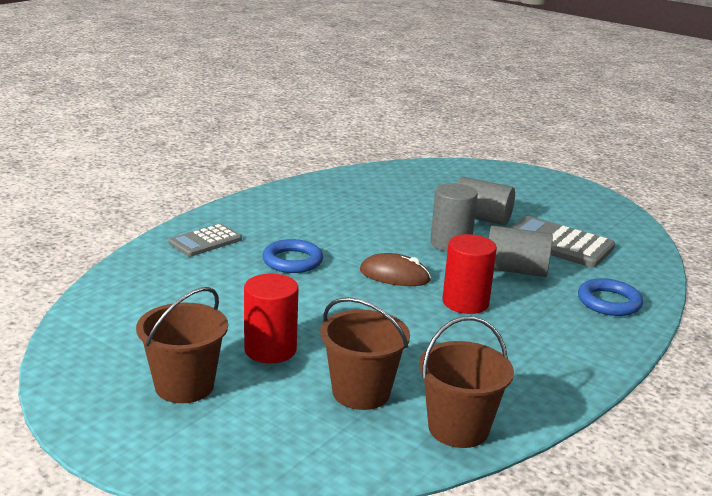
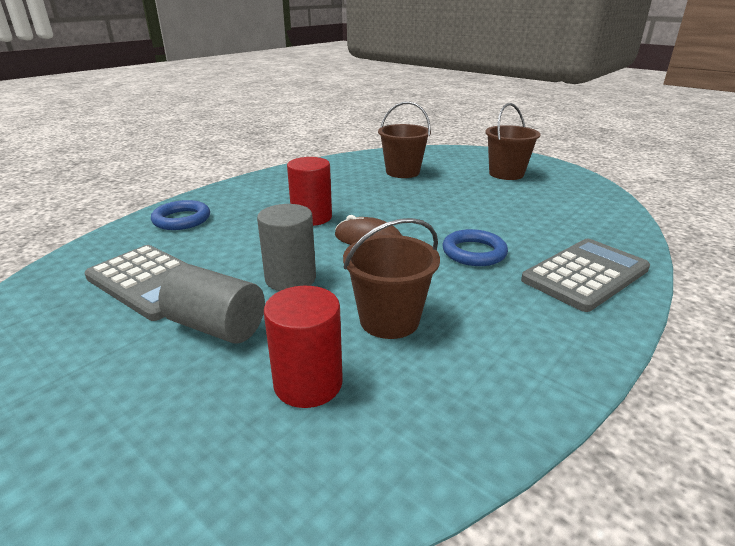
camera: 175 degrees left, 5 degrees up
(205, 241) = (585, 275): grey calculator -> grey calculator, size x1.59
(270, 349) = (464, 189): red cylinder -> red cylinder (308, 383)
(458, 428) = (351, 161): brown bucket -> brown bucket (389, 320)
(515, 270) = (240, 247): grey cylinder -> none

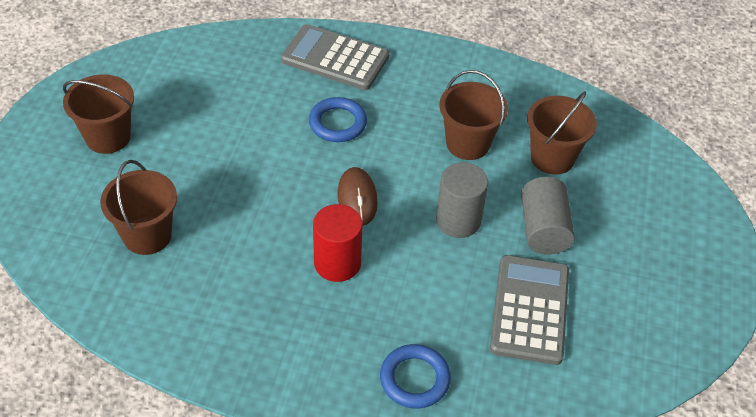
camera: 120 degrees left, 20 degrees up
(308, 383) = (552, 158): red cylinder -> brown bucket

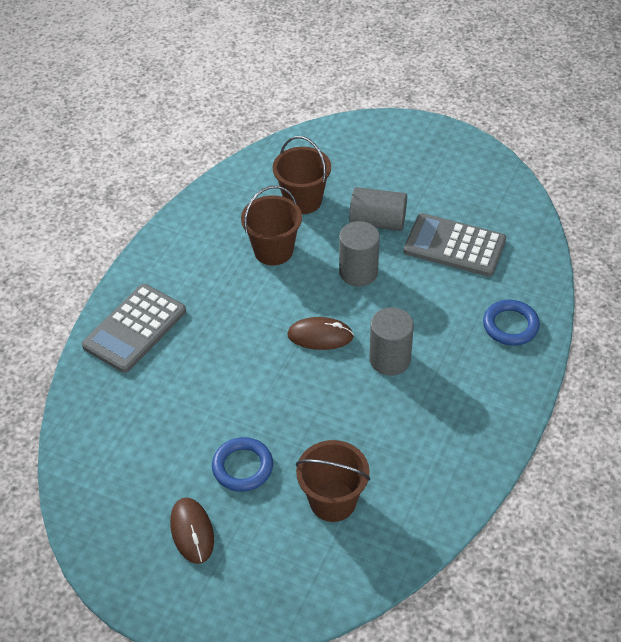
camera: 75 degrees left, 0 degrees up
(108, 137) = (192, 531): brown bucket -> brown mouse
(337, 123) = (224, 338): blue ring -> blue ring (242, 467)
(337, 263) = (390, 359): red cylinder -> grey cylinder

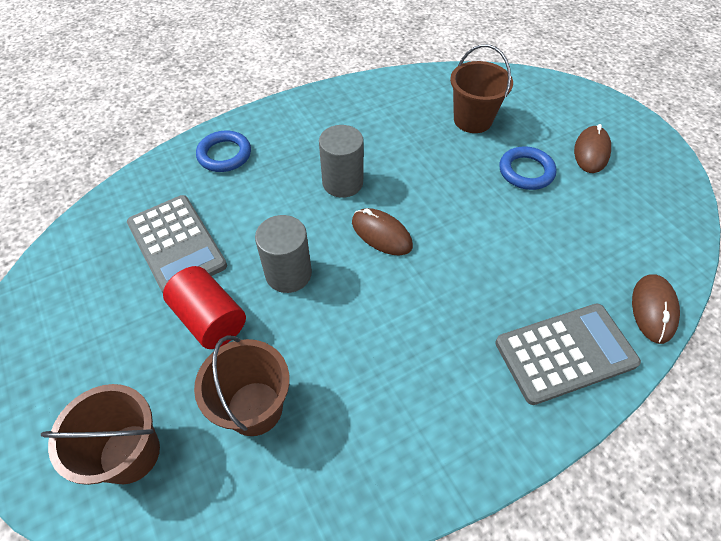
camera: 145 degrees left, 5 degrees up
(82, 394) = (653, 309): none -> brown mouse
(273, 250) = (348, 356): brown bucket -> brown bucket (130, 453)
(377, 222) = (210, 319): grey cylinder -> red cylinder

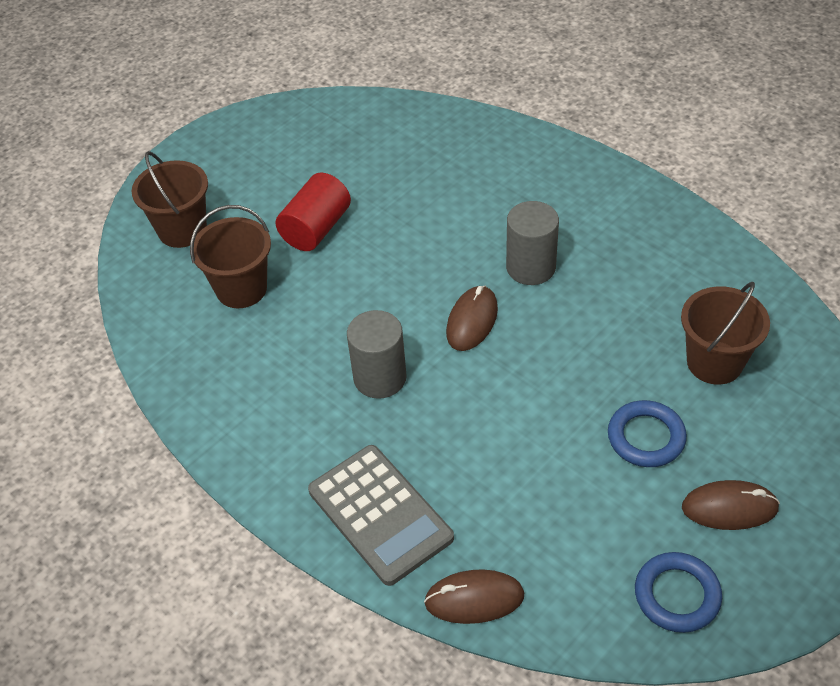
camera: 75 degrees right, 5 degrees down
(176, 244) = (387, 174): grey calculator -> none
(224, 155) = (520, 161): blue ring -> blue ring (677, 595)
(288, 274) = (388, 264): grey cylinder -> grey cylinder (380, 378)

